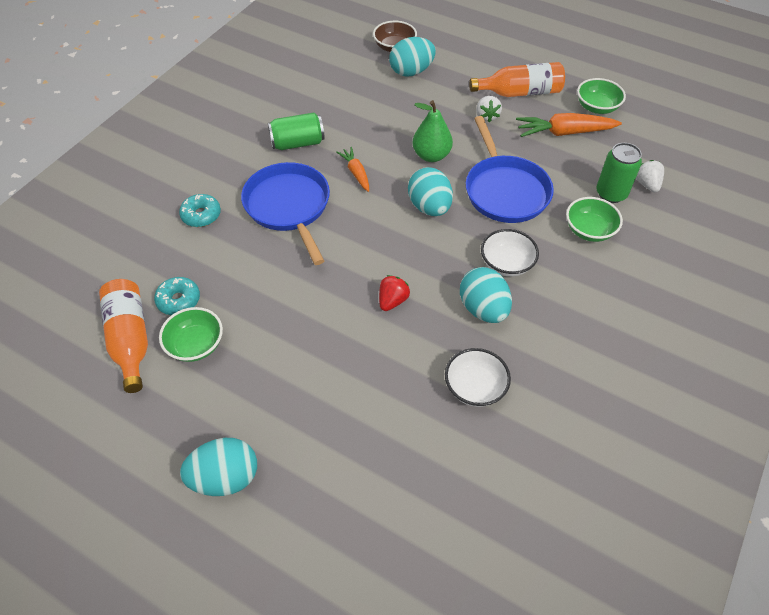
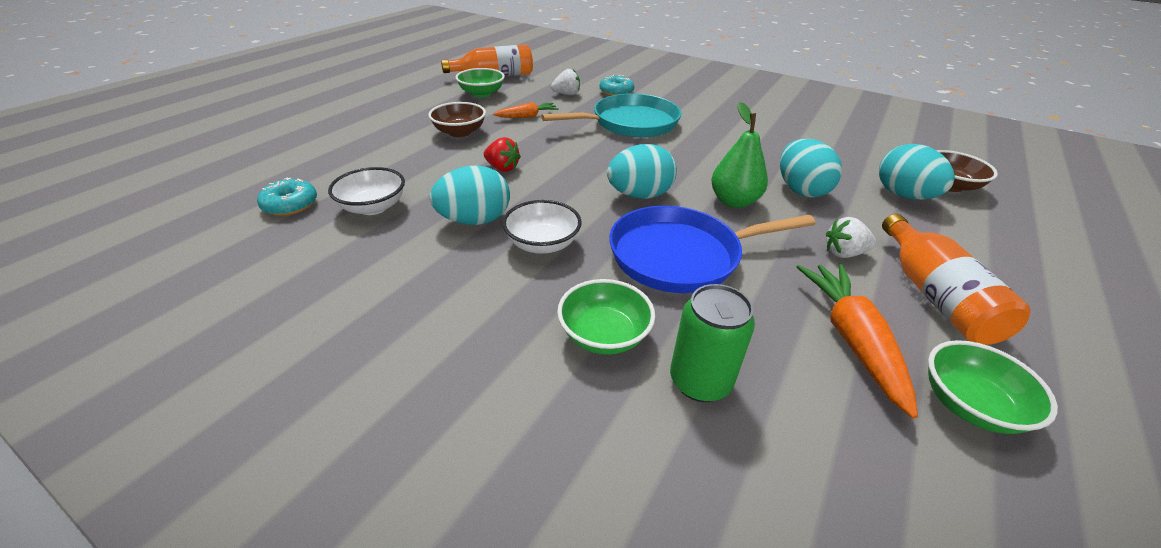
camera: 90 degrees right, 15 degrees down
(179, 300) = (526, 88): turquoise donut -> turquoise donut (290, 205)
(225, 478) = (361, 104): turquoise egg -> turquoise egg (800, 190)
(288, 206) = (630, 123): blue pan -> turquoise pan
(297, 143) = (722, 127): green can -> none
(313, 348) = (460, 132): none -> brown bowl
(356, 173) = (686, 154): orange carrot -> orange carrot (527, 116)
(646, 184) = (742, 451): white strawberry -> white strawberry (566, 94)

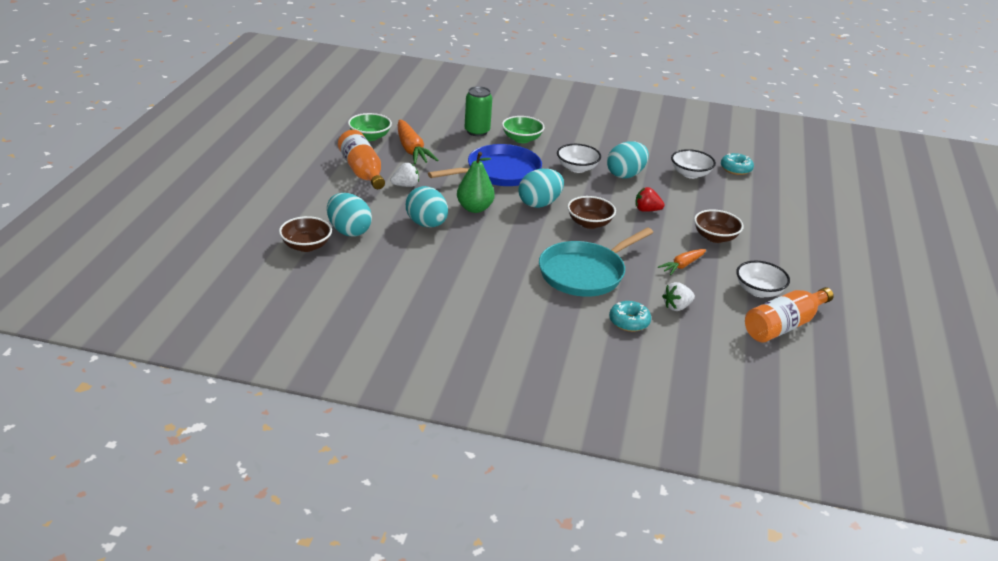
camera: 160 degrees right, 5 degrees down
(482, 94) = (759, 291): green bowl -> white bowl
(589, 163) = (589, 223): none -> brown bowl

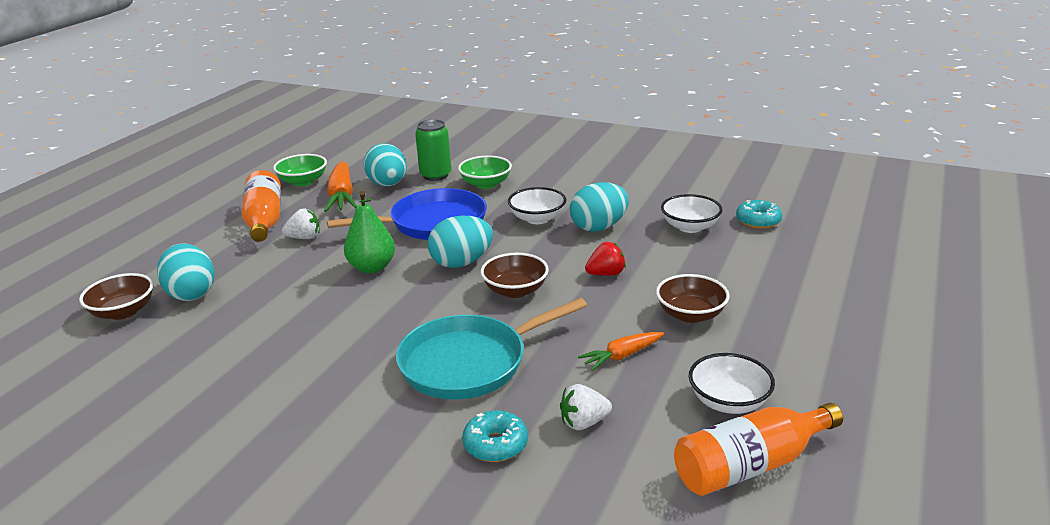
camera: 15 degrees right, 5 degrees down
(426, 224) = (296, 287): turquoise egg -> turquoise egg (388, 185)
(647, 210) = (606, 274): red strawberry -> red strawberry turned 135 degrees clockwise

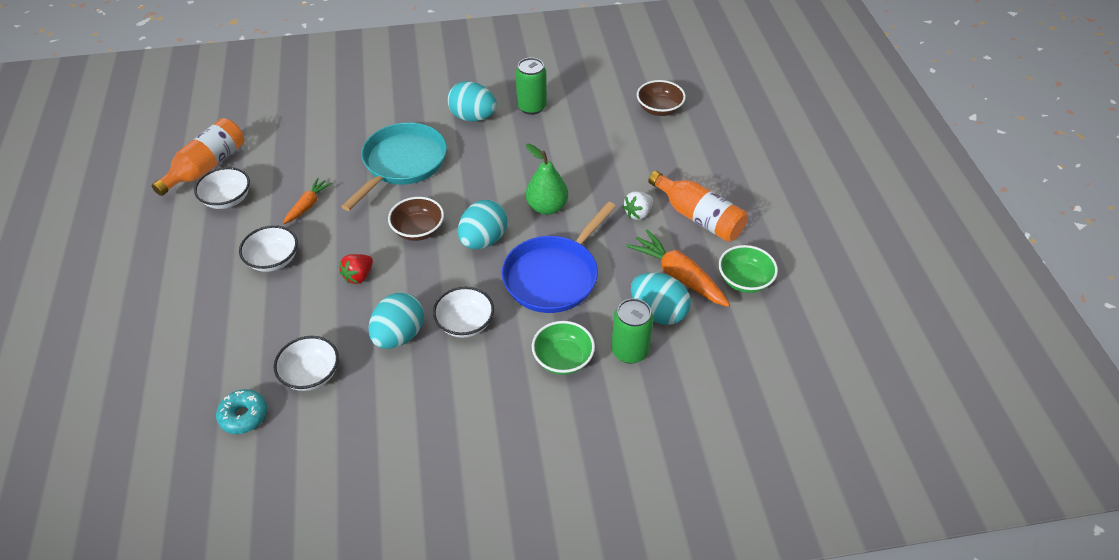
camera: 145 degrees right, 20 degrees up
(191, 293) = (640, 136): turquoise egg -> turquoise egg (473, 117)
(238, 371) = (532, 107): none -> green can
(495, 445) = (349, 126): turquoise donut -> none
(583, 423) = (308, 155): white strawberry -> none
(690, 315) = (273, 260): brown bowl -> white bowl

